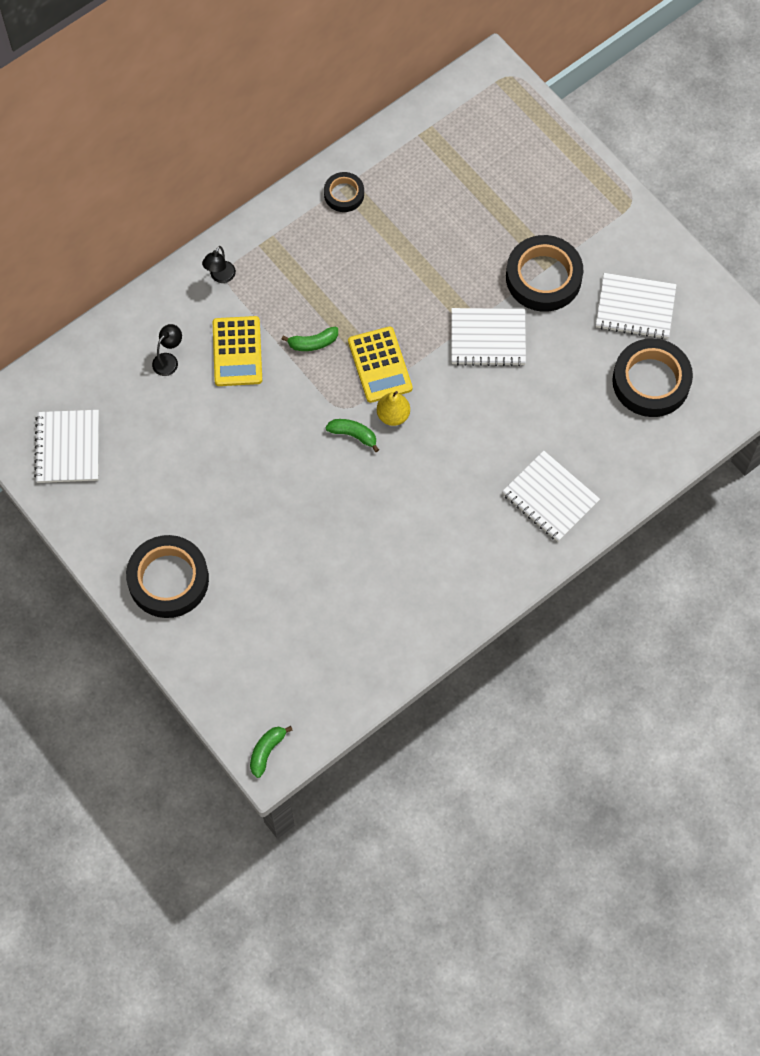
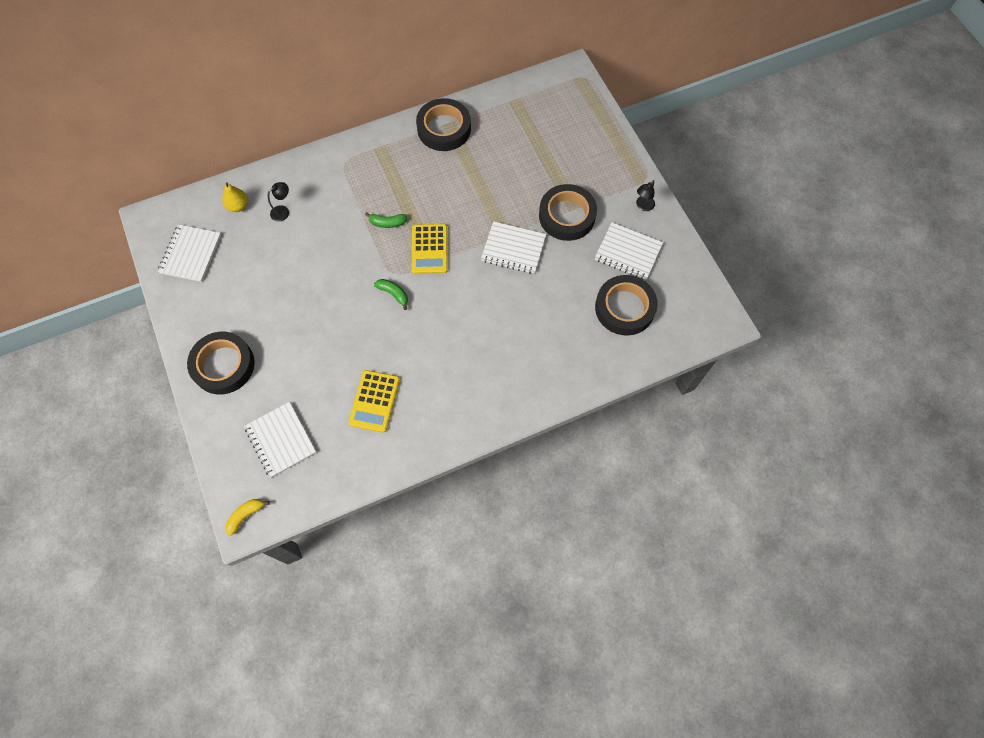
camera: 15 degrees right, 0 degrees up
(220, 277) = (339, 164): black lamp -> black lamp (643, 206)
(237, 352) = (332, 216): yellow calculator -> yellow calculator (374, 401)
(267, 751) = (245, 515): green banana -> yellow banana
(344, 194) = (444, 129): black tape -> black tape, size x1.86
(393, 415) = (427, 287): yellow pear -> yellow pear (238, 206)
(550, 498) = (523, 375): white notebook -> white notebook (280, 440)

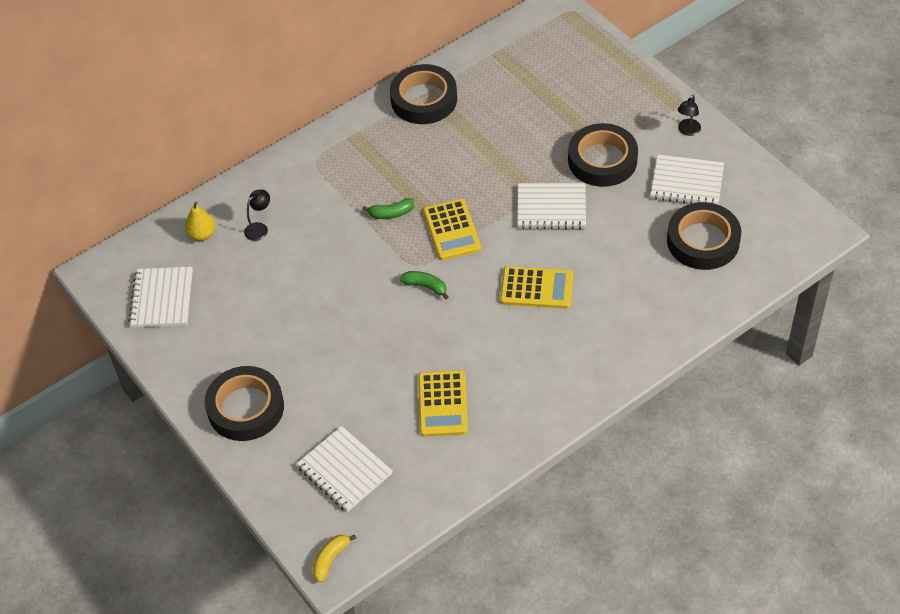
camera: 10 degrees left, 15 degrees down
(479, 317) = (536, 288): none -> yellow calculator

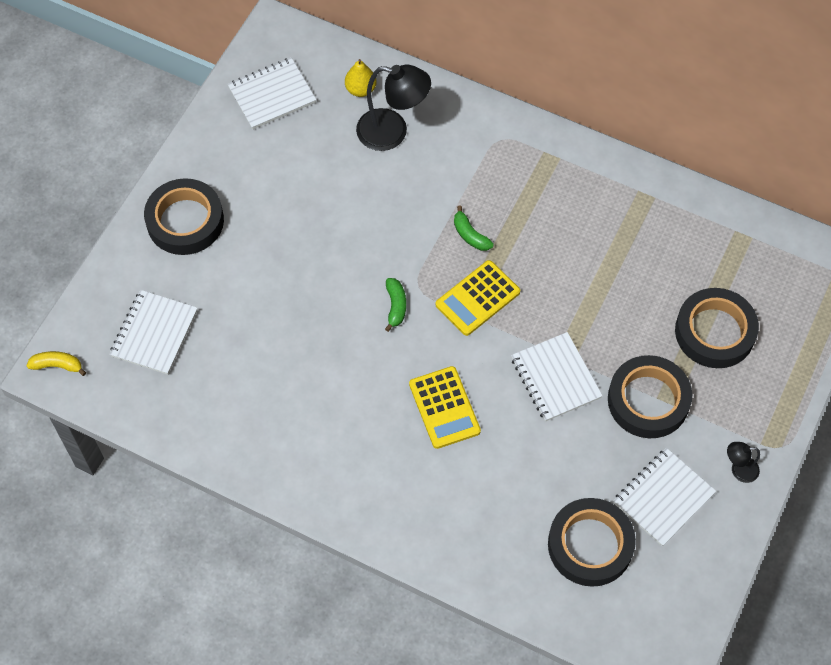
camera: 60 degrees right, 10 degrees up
(259, 228) = (392, 132): black lamp -> black lamp, size x2.03
(424, 99) = (635, 196): black tape -> black tape (714, 332)
(443, 404) = (265, 383): yellow calculator -> none
(687, 182) = (663, 497): white notebook -> white notebook turned 60 degrees clockwise

